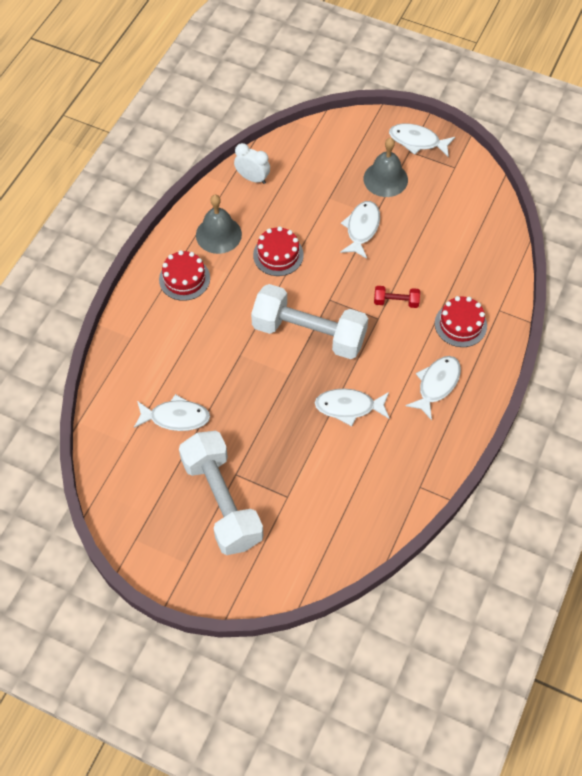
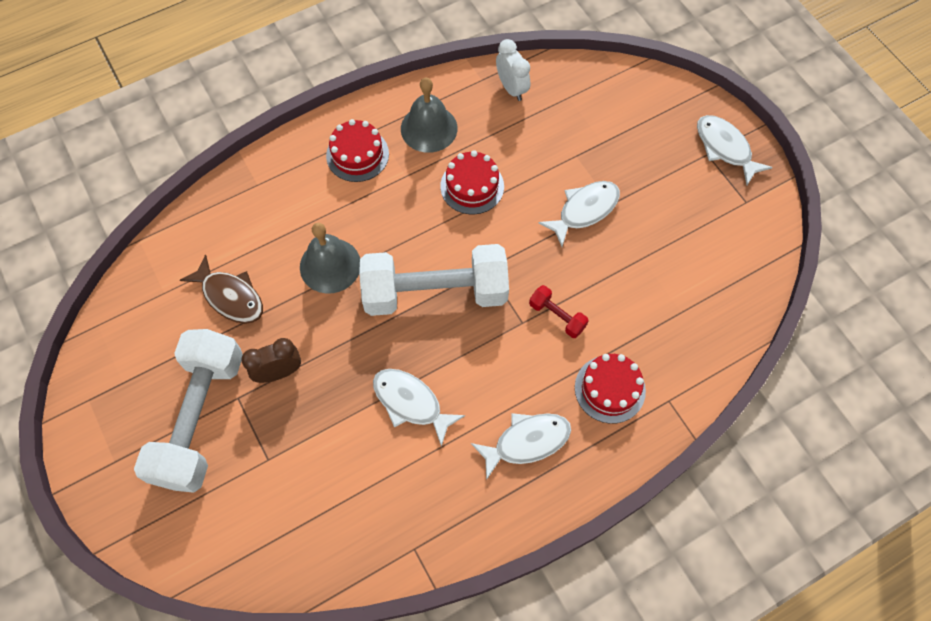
camera: 35 degrees right, 5 degrees up
(176, 417) = (230, 296): white fish -> brown fish
(249, 442) = (279, 372): none -> brown clock
(309, 333) = (435, 292): white dumbbell -> white dumbbell turned 60 degrees counterclockwise
(385, 179) = (655, 170): grey bell -> grey bell (330, 265)

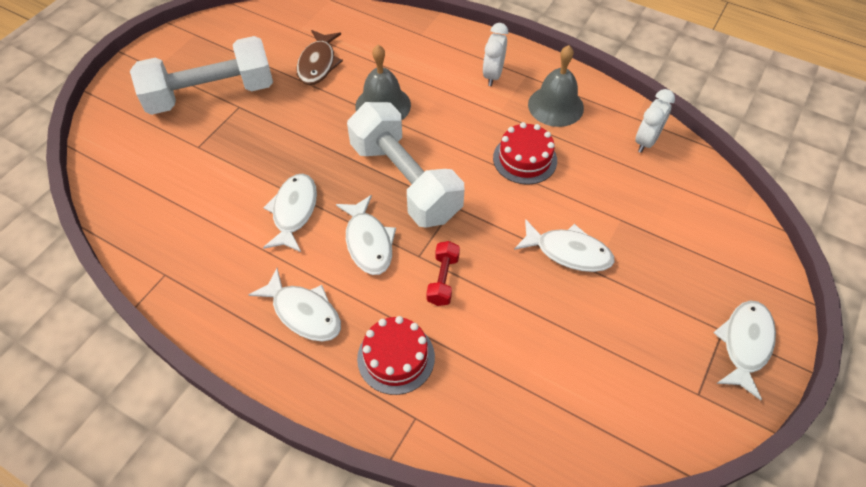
camera: 60 degrees right, 10 degrees down
(279, 372) = (273, 119): brown clock -> none
(357, 155) = (493, 75): red cake -> white clock
(484, 355) = (368, 242): none -> white fish

